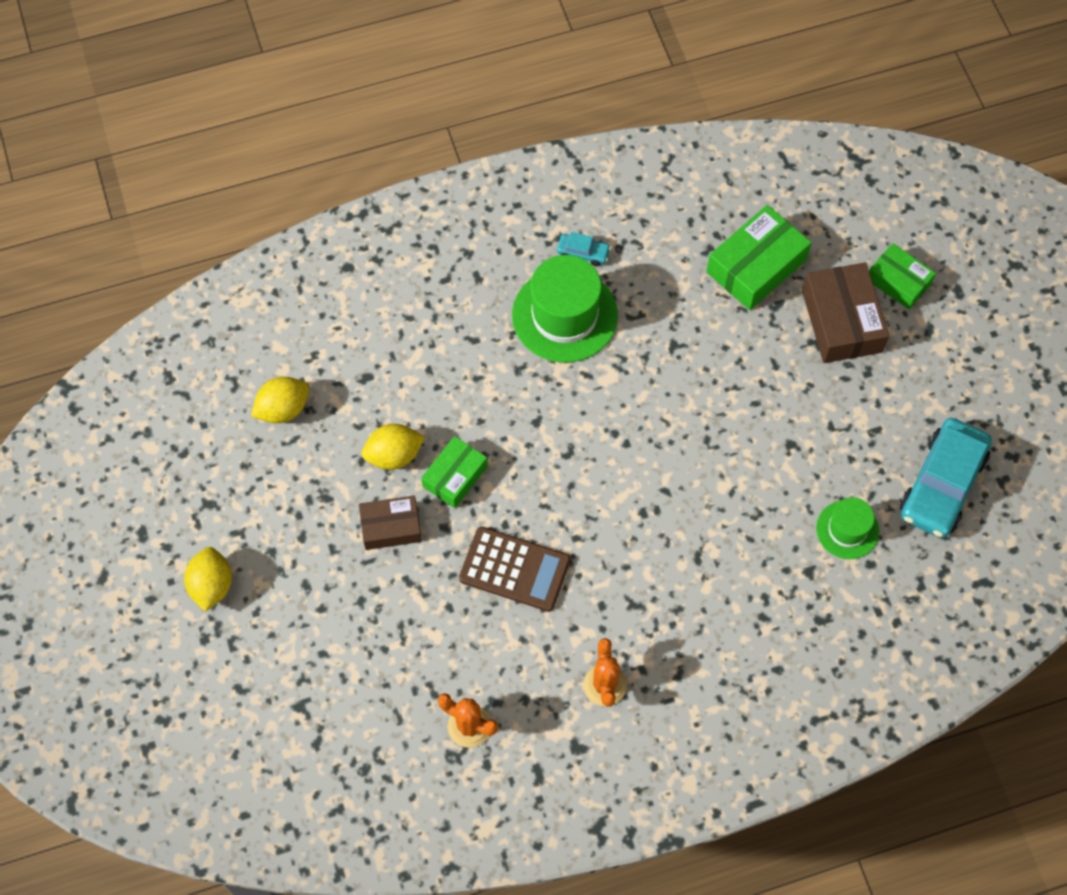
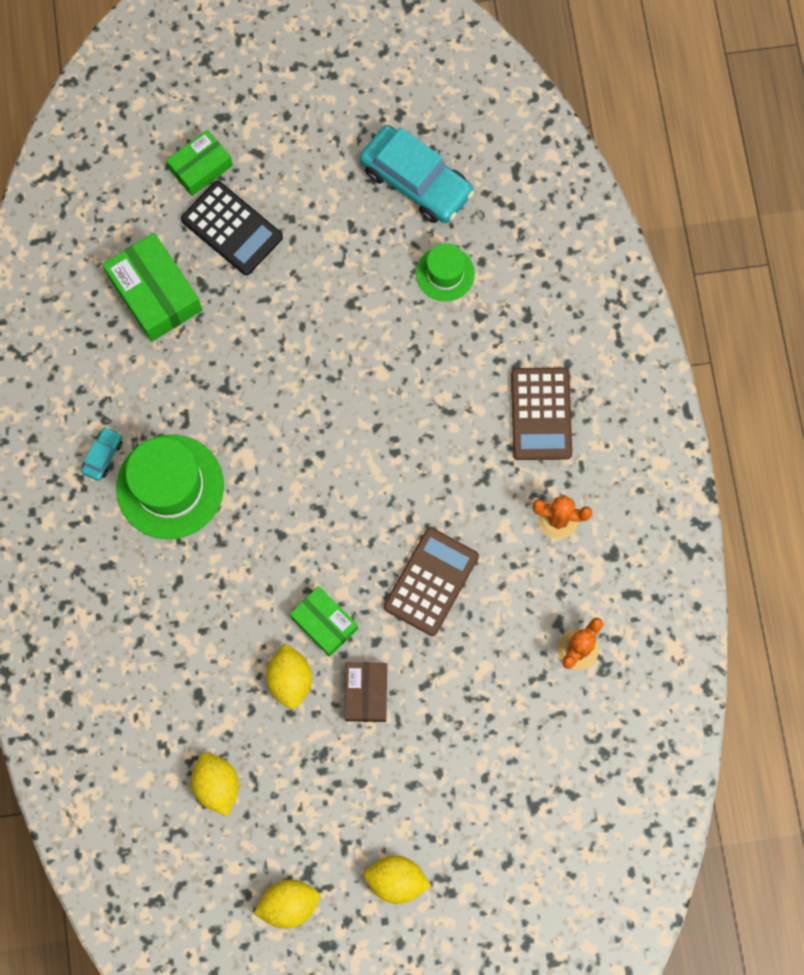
camera: 80 degrees left, 10 degrees up
(178, 492) = (289, 903): none -> yellow lemon
(716, 650) = (541, 414): none -> brown calculator
(842, 321) = (232, 228): brown box -> black calculator

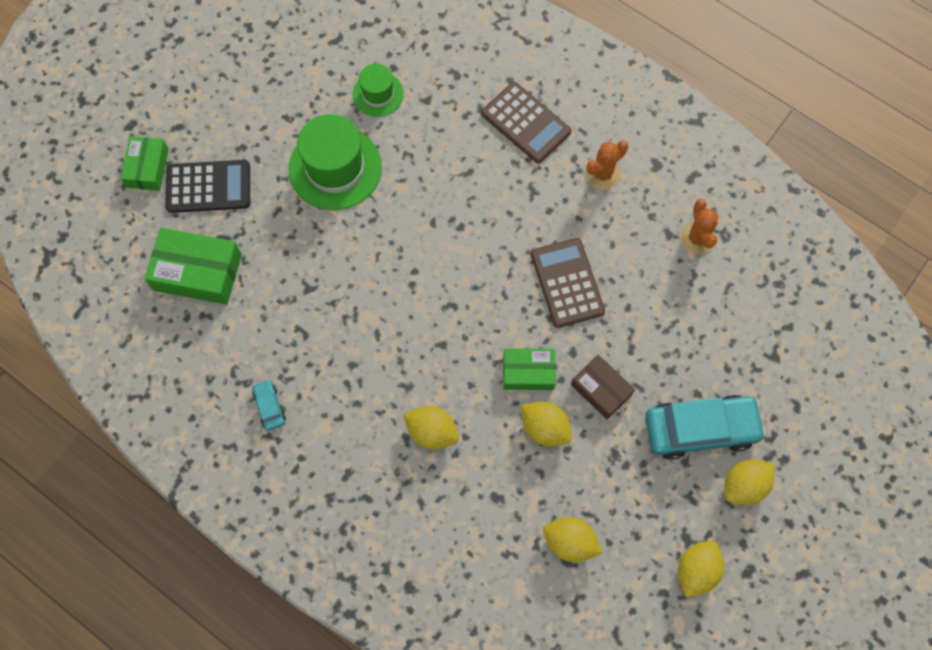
camera: 45 degrees left, 5 degrees down
(170, 487) = (336, 383): green hat -> green hat (335, 168)
(202, 596) = (432, 432): none -> yellow lemon
(416, 181) = (301, 56): turquoise car -> turquoise car (700, 429)

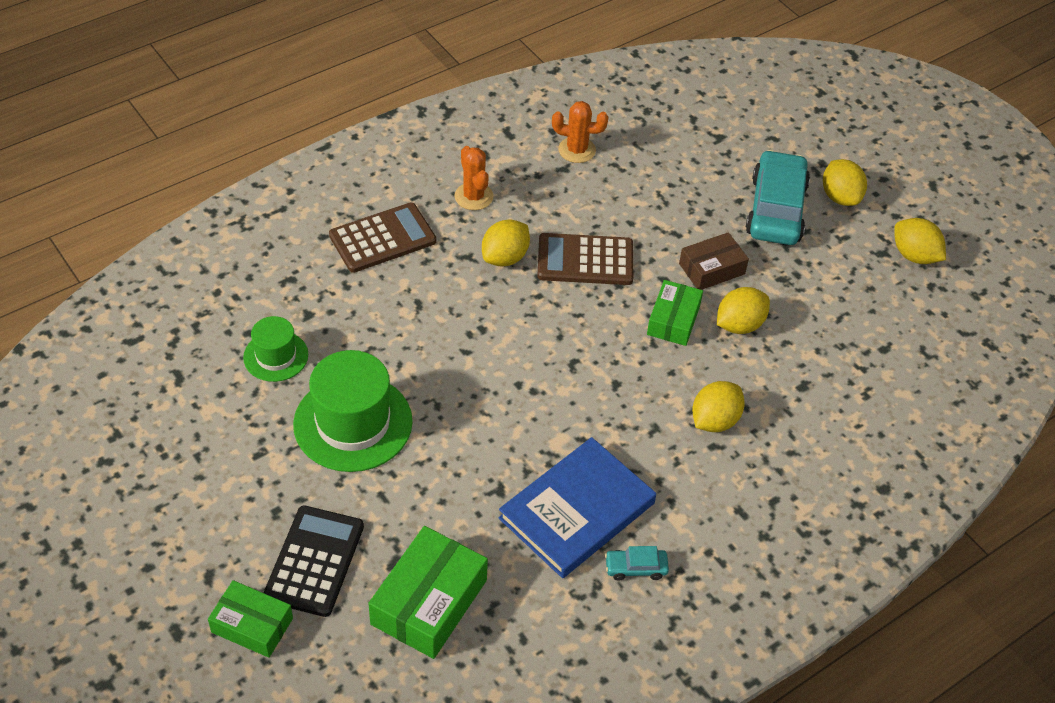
camera: 75 degrees left, 20 degrees down
(308, 349) = (577, 511): none -> blue book
(570, 542) = (865, 340): yellow lemon -> yellow lemon (505, 257)

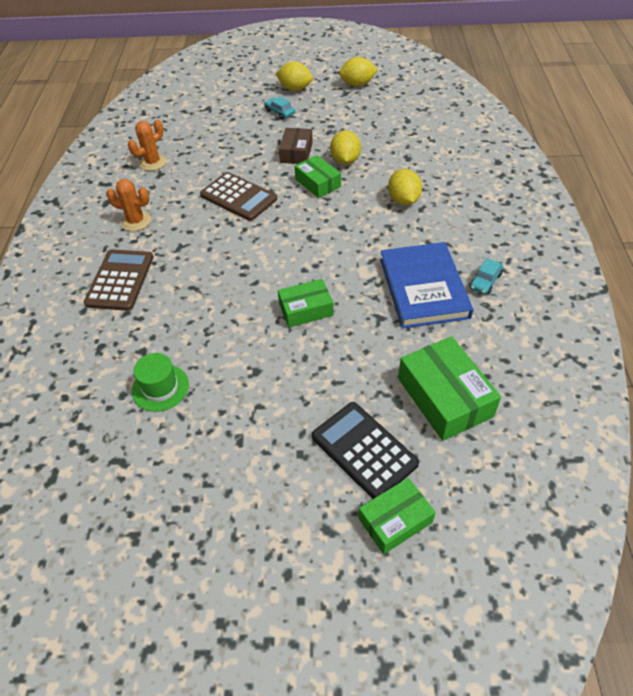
camera: 50 degrees left, 0 degrees up
(353, 423) = (260, 369): green hat -> none
(461, 417) = (306, 309): none -> green box
(505, 257) = (199, 230): yellow lemon -> none
(585, 260) = (238, 197): brown calculator -> brown calculator turned 90 degrees counterclockwise
(776, 209) = (280, 112): turquoise car -> turquoise car, size x0.44

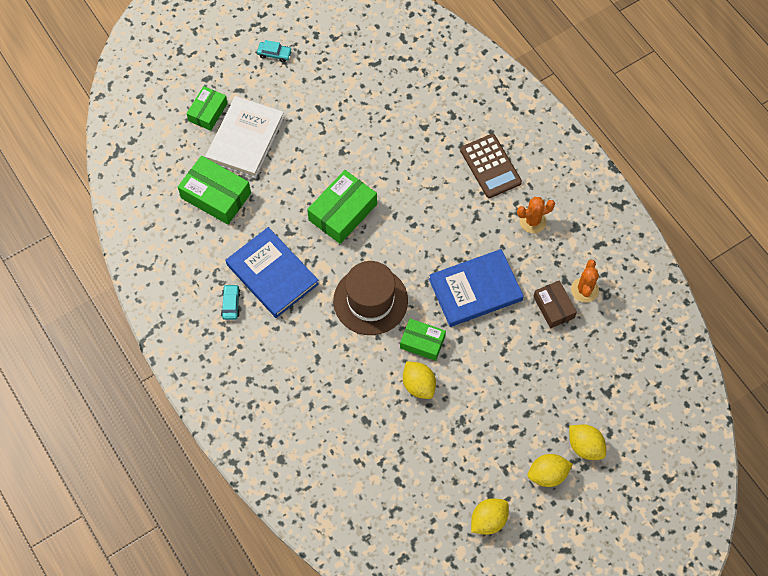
camera: 145 degrees right, 15 degrees up
(160, 388) = (390, 111): green hat -> none
(238, 197) = (475, 290): brown calculator -> blue book
(280, 112) = (531, 424): turquoise car -> turquoise car (274, 54)
(296, 152) = (470, 372): brown box -> brown box (553, 307)
(306, 309) = (342, 212): green box -> green box, size x1.57
(339, 227) = (370, 300): none -> brown hat
(364, 450) = (245, 139): black calculator -> white book
(403, 200) = (337, 360): yellow lemon -> yellow lemon (585, 446)

